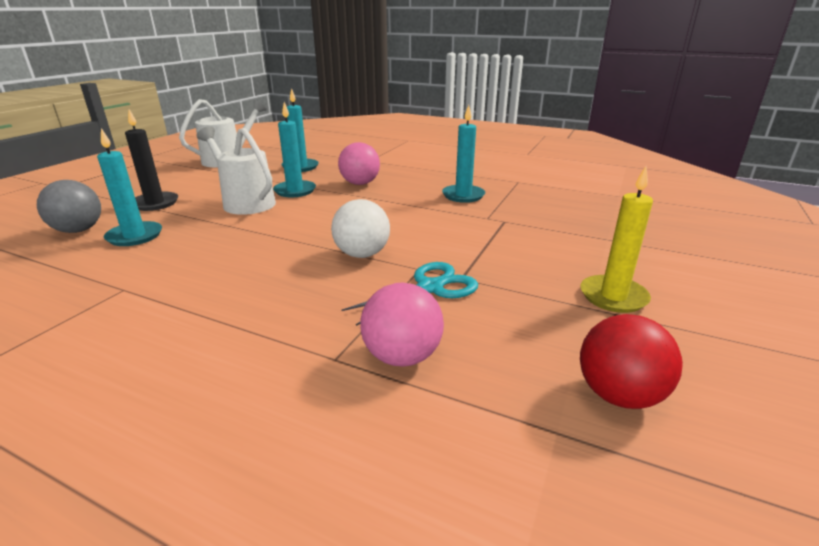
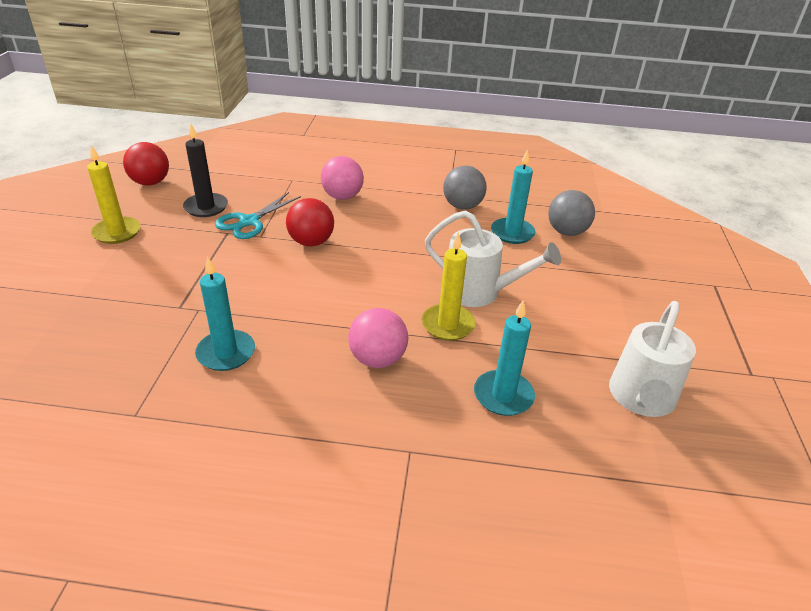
camera: 160 degrees right, 10 degrees up
(132, 271) = (462, 206): none -> grey ball
(155, 203) = (566, 274): black candle -> black candle (206, 207)
(295, 191) = (448, 325): turquoise candle -> yellow candle
(362, 254) = (311, 242): white ball -> red ball
(402, 356) = (258, 184): pink ball -> pink ball (342, 197)

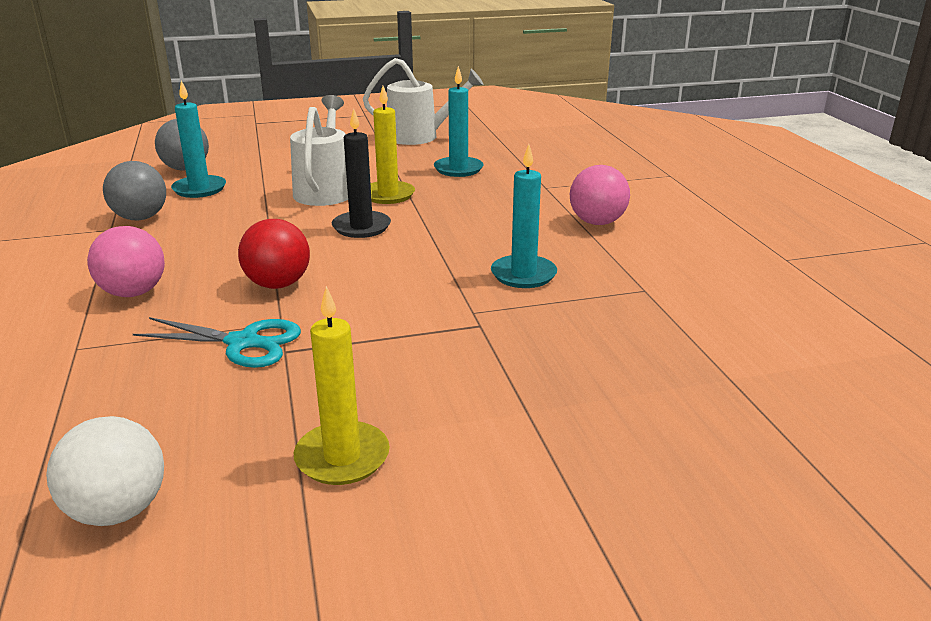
camera: 110 degrees left, 10 degrees down
(150, 182) = (118, 510): red ball -> white ball
(206, 207) = (209, 398): black candle -> black candle (361, 227)
(377, 359) = (462, 212): pink ball -> pink ball (597, 222)

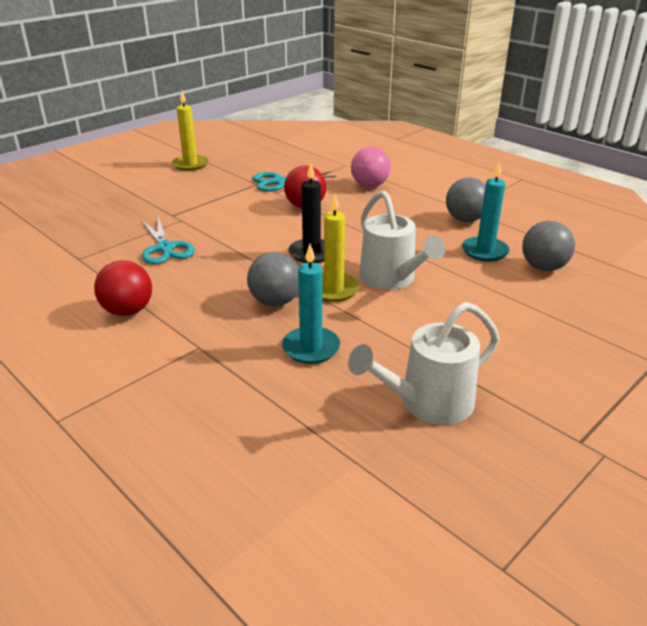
camera: 150 degrees right, 5 degrees up
(118, 510) = (247, 142): white ball -> none
(451, 199) = (275, 301): none -> grey ball
(523, 275) = (165, 248): turquoise candle -> turquoise scissors
(597, 222) = (128, 311): pink ball -> red ball

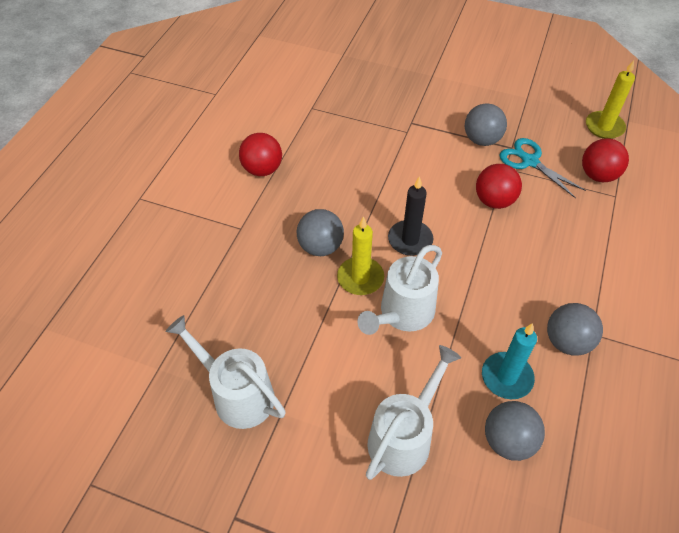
camera: 65 degrees right, 20 degrees up
(165, 248) = (356, 145): turquoise scissors -> none
(190, 164) = (512, 86): yellow candle -> yellow candle (604, 127)
(233, 192) = (481, 140): none -> grey ball
(311, 348) = (271, 294): turquoise candle -> none
(320, 164) = (598, 175): none -> red ball
(369, 185) = (581, 233): pink ball -> none
(521, 313) = (404, 436): none -> white watering can

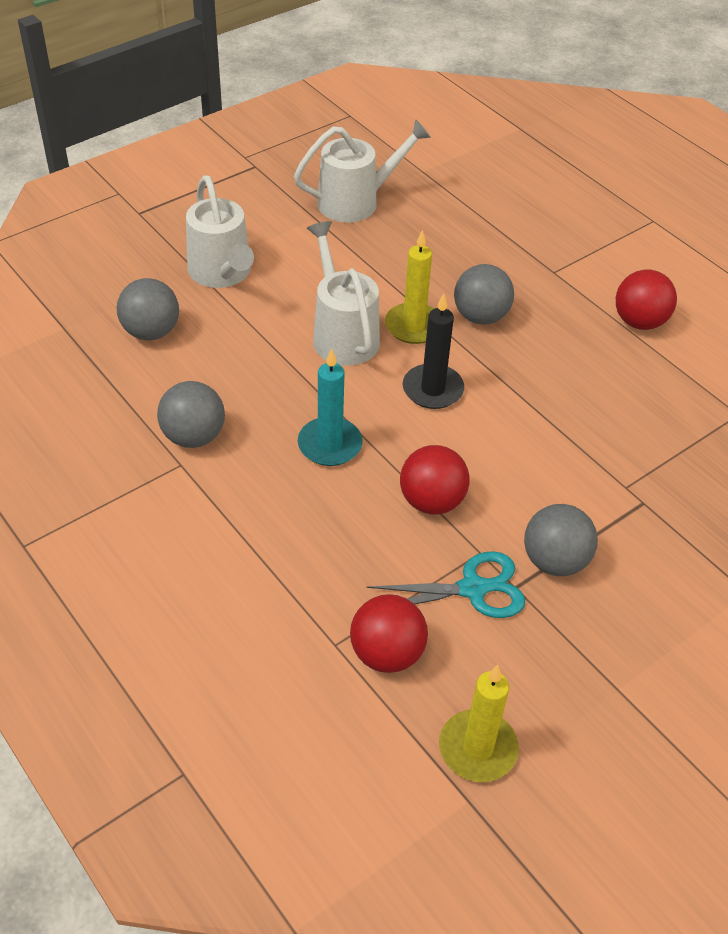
camera: 120 degrees right, 5 degrees down
(506, 377) = (205, 367): turquoise candle -> turquoise candle (330, 444)

